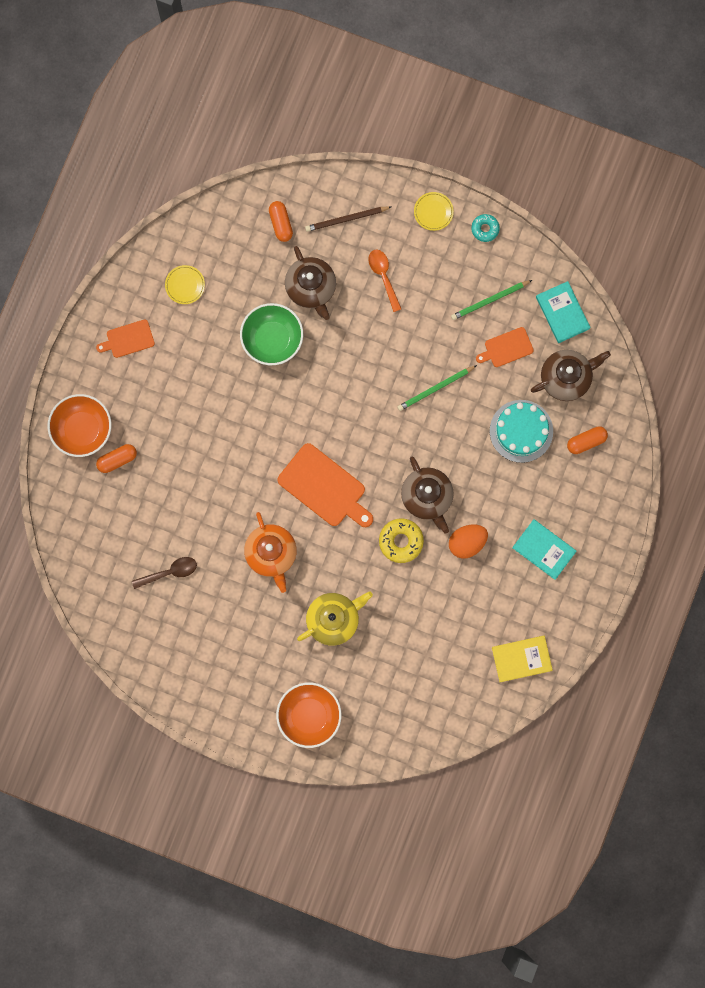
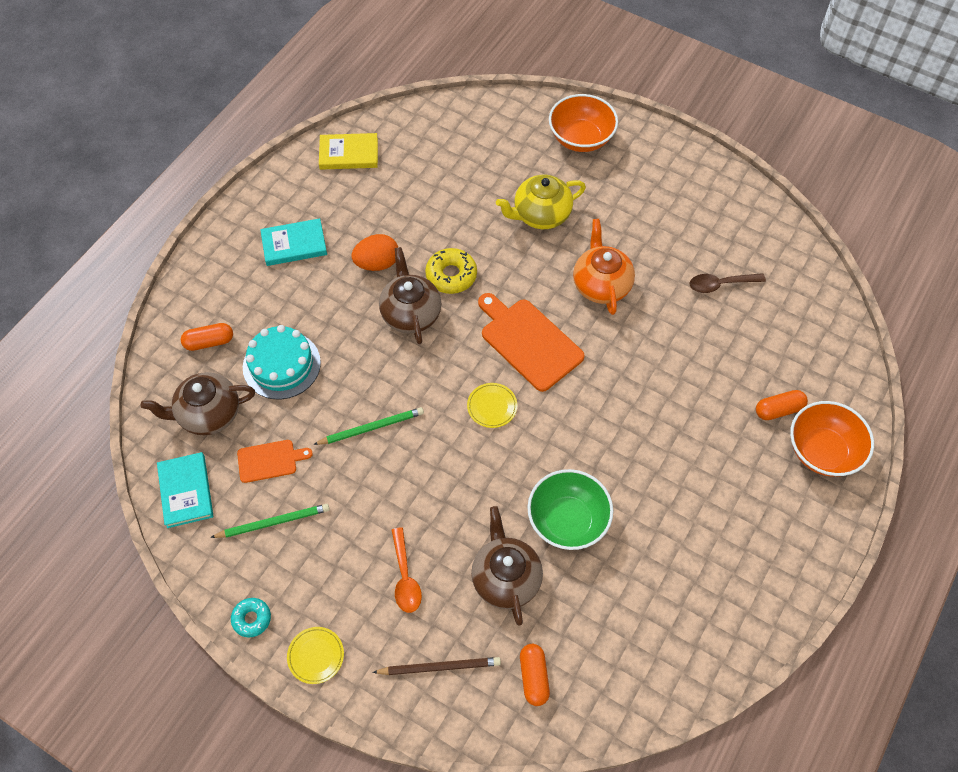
camera: 170 degrees left, 20 degrees down
(128, 339) = (760, 552): orange cutting board -> none
(185, 285) = (678, 612): yellow plate -> yellow plate (492, 406)
(544, 549) = (294, 244): turquoise book -> turquoise book turned 60 degrees counterclockwise

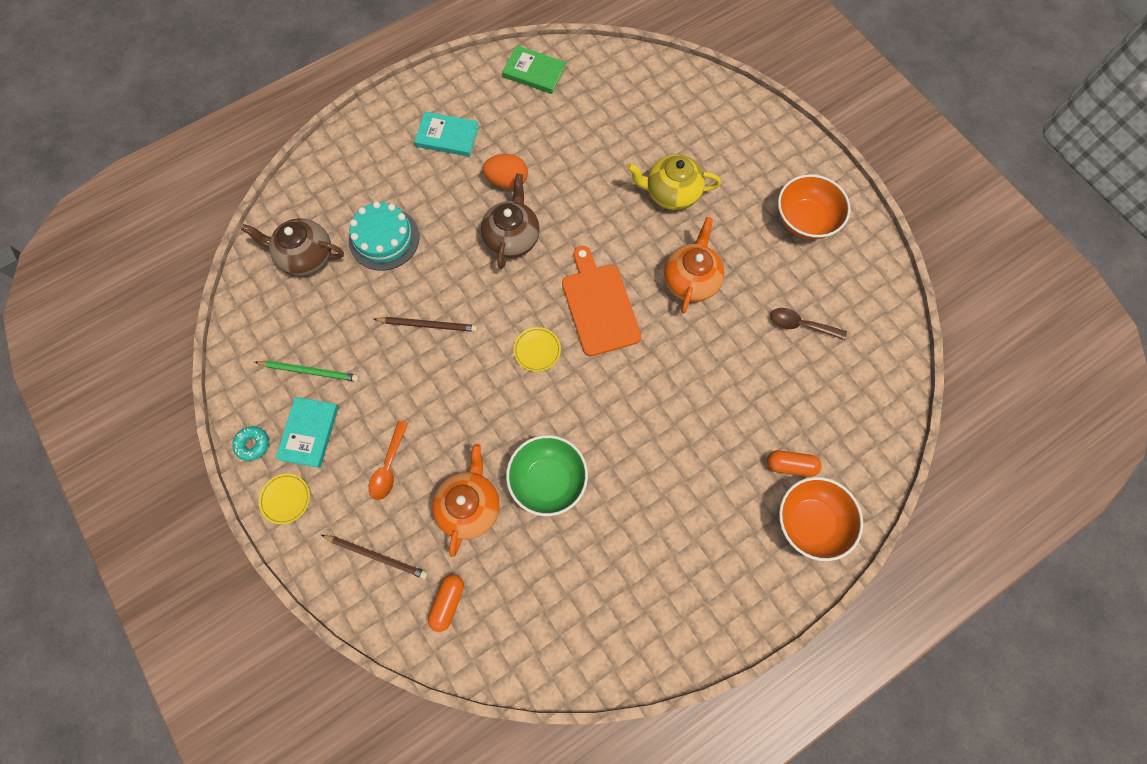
camera: 25 degrees right, 10 degrees up
(186, 491) = (256, 314): turquoise book -> turquoise book (309, 433)
(209, 342) = (337, 194): orange capsule -> none
(270, 460) = (333, 317): orange cutting board -> none
(349, 154) = (534, 72): yellow book -> green book
(371, 428) = (427, 325): green pencil -> brown pencil
(451, 275) = (564, 217): yellow donut -> none
(505, 578) = (469, 506): brown teapot -> orange teapot
(581, 138) = (746, 135): orange bowl -> orange bowl (805, 220)

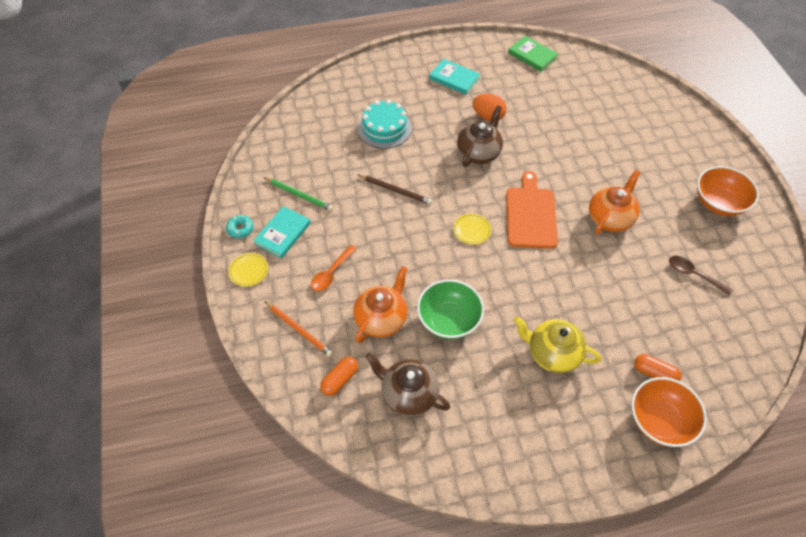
camera: 20 degrees right, 15 degrees down
(306, 256) = (325, 124): brown teapot -> brown teapot (408, 394)
(376, 556) = (299, 329): brown pencil -> orange pencil
(671, 193) = (613, 157): yellow teapot -> yellow teapot (552, 354)

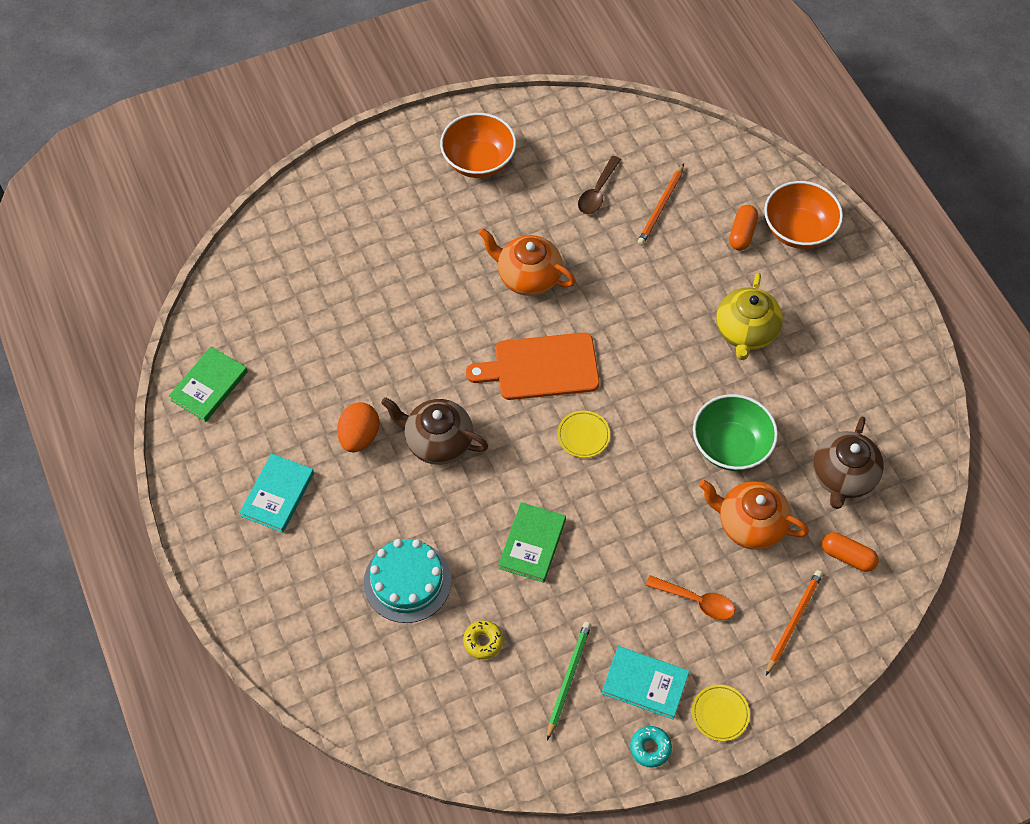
camera: 100 degrees left, 5 degrees up
(336, 158) = (483, 641): none -> yellow donut
(395, 190) = (532, 544): brown pencil -> green book
(681, 317) = (661, 206): none -> orange pencil

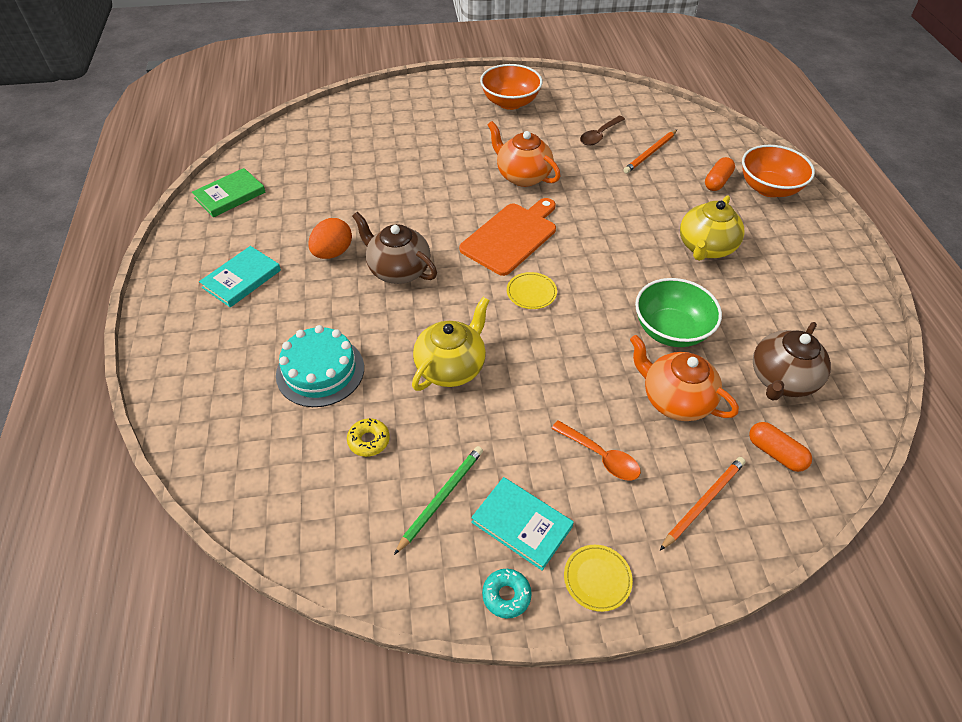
camera: 15 degrees right, 10 degrees down
(532, 544) = (451, 367): green book -> yellow teapot
(541, 367) = (511, 237): orange cutting board -> orange cutting board turned 120 degrees clockwise

